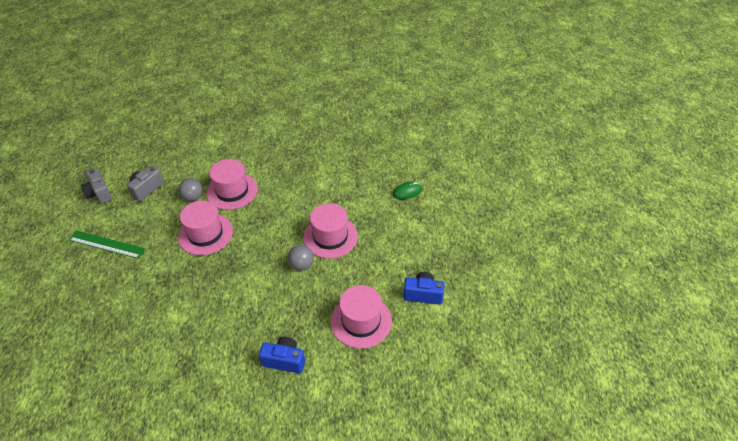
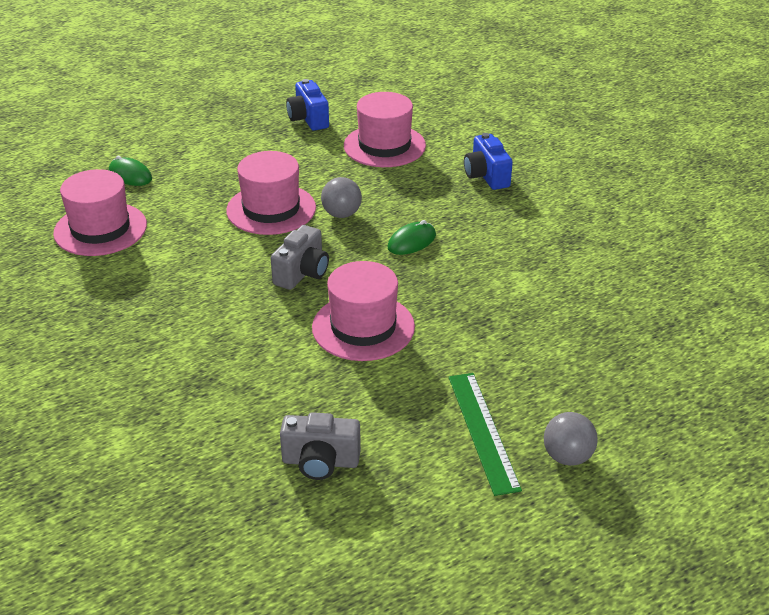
camera: 120 degrees left, 10 degrees down
(99, 193) = (384, 529): grey camera -> grey camera (302, 273)
(193, 197) = (295, 384): grey ball -> grey ball (567, 457)
(232, 191) = (246, 344): pink hat -> pink hat (100, 229)
(251, 285) = (411, 241): none -> green mouse

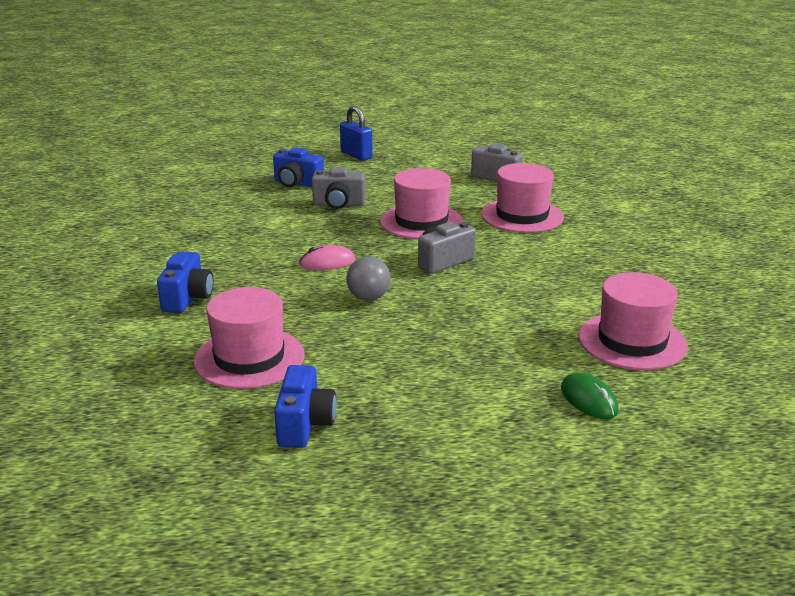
camera: 155 degrees left, 10 degrees down
(271, 209) = (436, 318): pink hat -> pink hat (522, 216)
(411, 241) = (327, 262): green mouse -> pink mouse
(482, 331) = (339, 204): none -> grey camera
(482, 431) = (392, 170): green ruler -> none
(567, 457) = (356, 155): grey ball -> blue padlock
(573, 357) = (297, 183): none -> blue camera

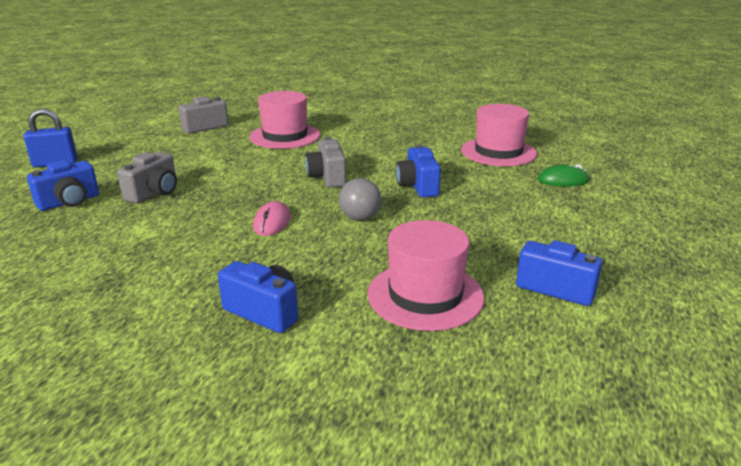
camera: 65 degrees left, 0 degrees up
(421, 222) = (245, 169): pink hat -> none
(469, 310) = (418, 186): none -> blue camera

